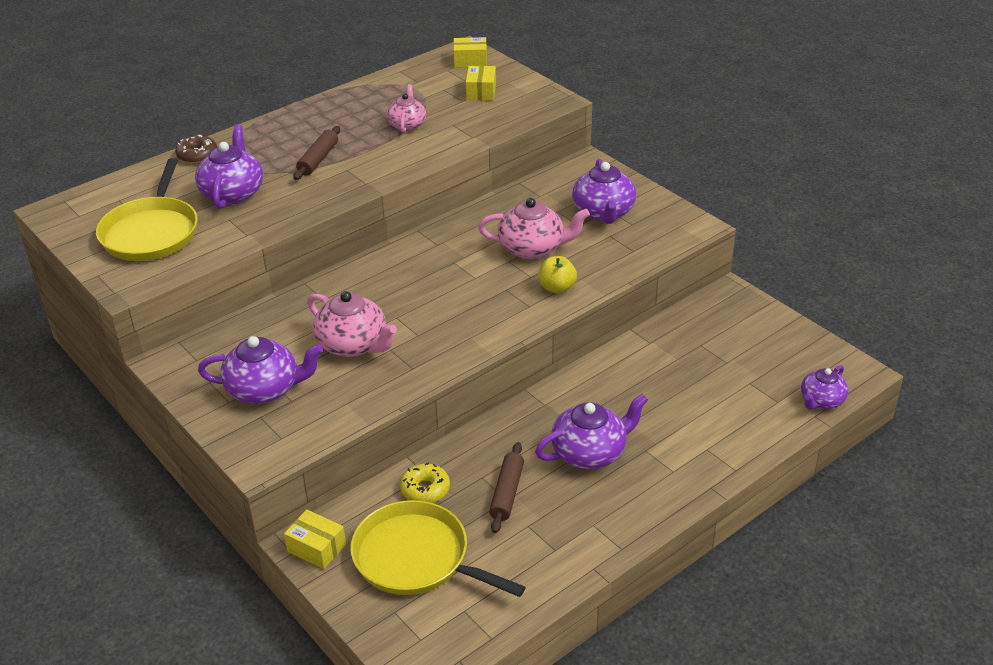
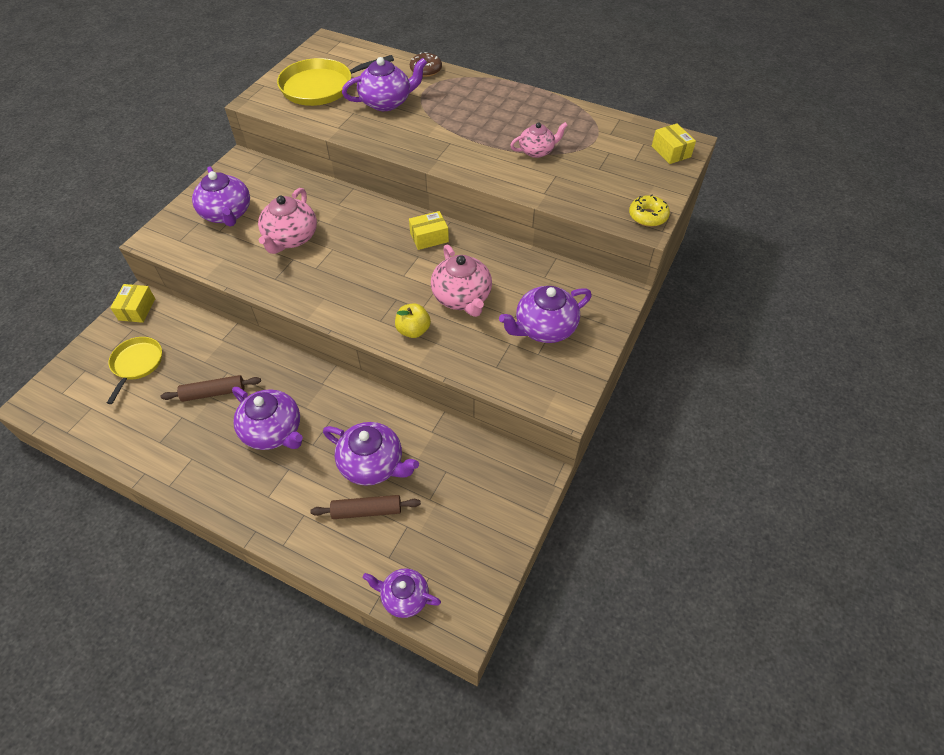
camera: 65 degrees right, 15 degrees up
(318, 159) = (455, 124): brown rolling pin -> brown rolling pin (367, 510)
(417, 558) = (137, 364): yellow pan -> yellow pan, size x0.61
(425, 489) = (205, 344): yellow donut -> yellow donut (648, 216)
(481, 92) = (623, 174): yellow box -> yellow box (429, 237)
(669, 389) = (373, 464): none -> purple teapot

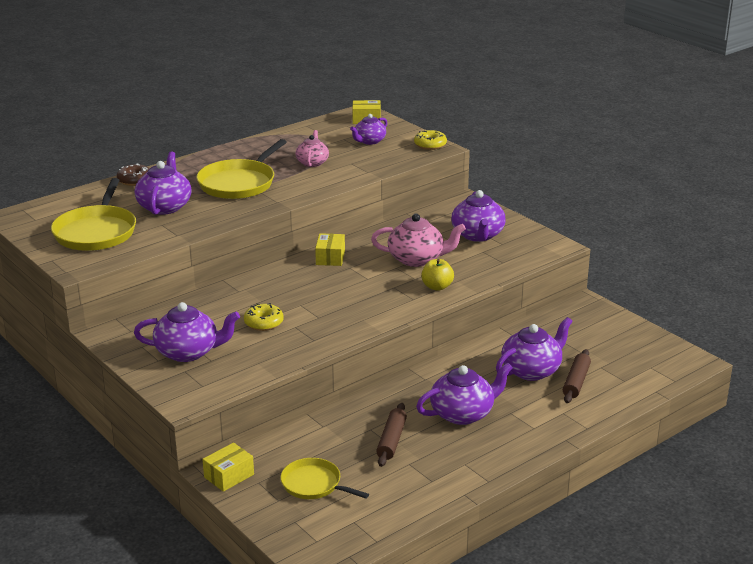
camera: 65 degrees left, 25 degrees down
(137, 309) = (229, 476): yellow box -> yellow box turned 75 degrees counterclockwise
(291, 238) = (263, 323): pink teapot -> yellow donut
(404, 597) = (662, 381): purple teapot -> purple teapot (369, 141)
(459, 124) = (239, 183): none -> yellow pan

